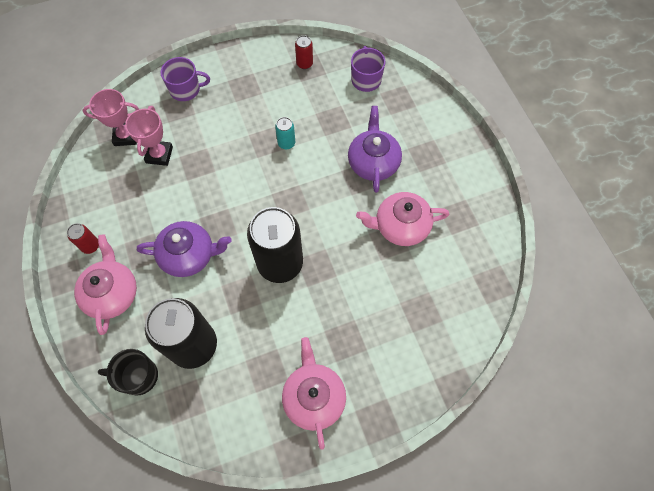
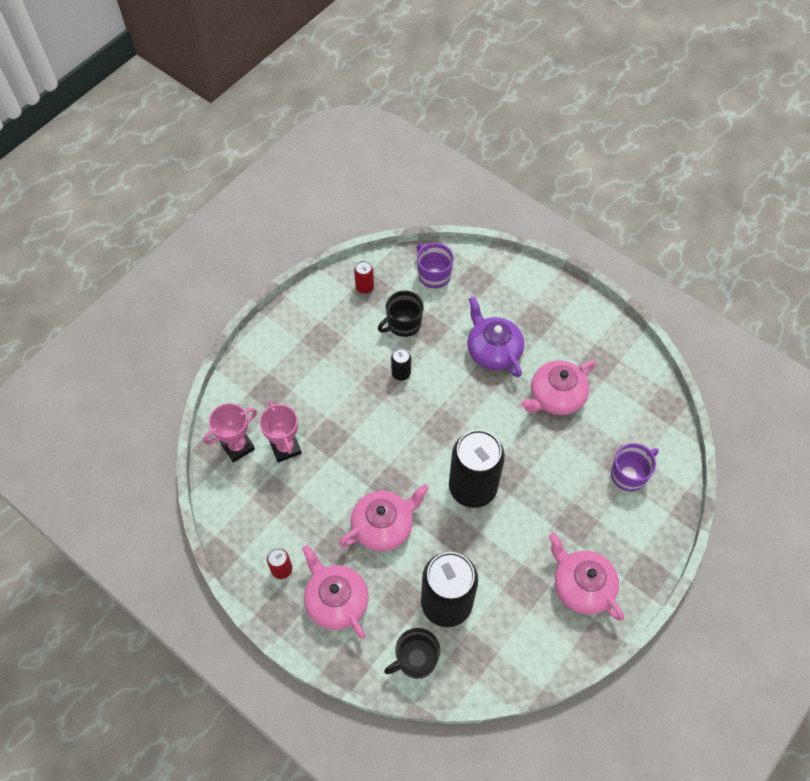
camera: 30 degrees left, 5 degrees down
(186, 89) = (265, 370): purple mug -> purple mug (629, 474)
(189, 255) = (383, 526): purple teapot -> pink teapot
(286, 143) = (401, 373): turquoise can -> black can
(315, 106) = (403, 324): none -> black mug

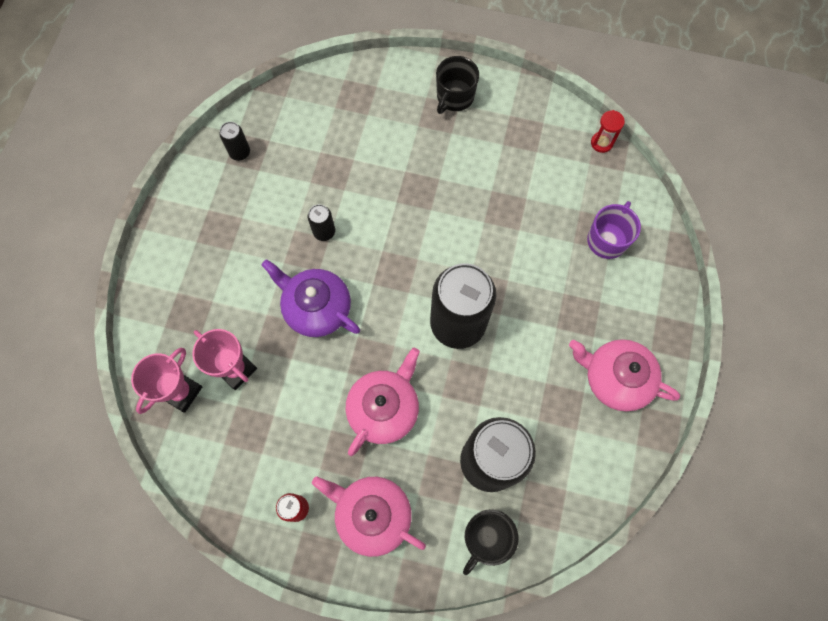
camera: 25 degrees left, 10 degrees up
(364, 287) = (240, 152): red can -> black can
(403, 324) = (301, 176): black mug -> black mug (454, 97)
(433, 274) = (308, 109): purple mug -> none
(493, 350) = (410, 166): purple teapot -> purple teapot (316, 308)
(556, 396) = (497, 189): pink teapot -> none
(663, 395) = (601, 143): none -> red hourglass

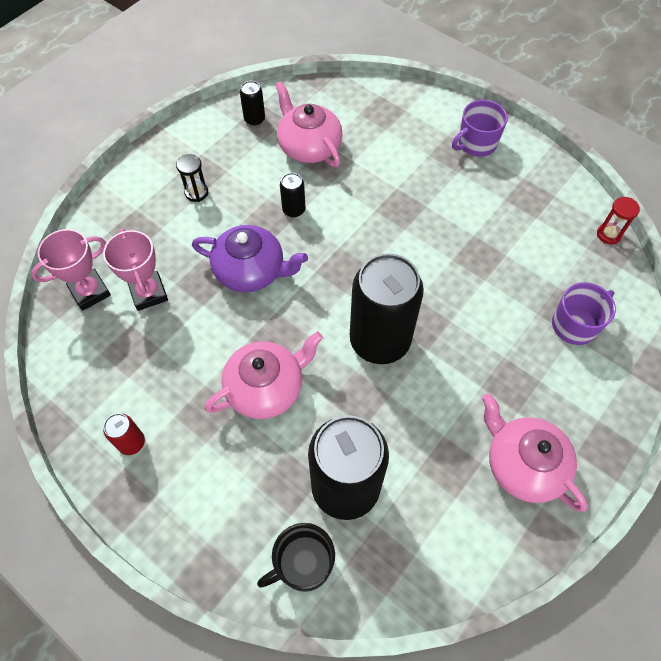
camera: 25 degrees right, 10 degrees down
(225, 252) = (196, 192): none -> black hourglass
(316, 308) = (251, 271): purple teapot -> purple teapot turned 135 degrees clockwise
(372, 515) = (200, 483): pink teapot -> pink teapot (309, 146)
(454, 97) = (476, 144): black mug -> purple mug

